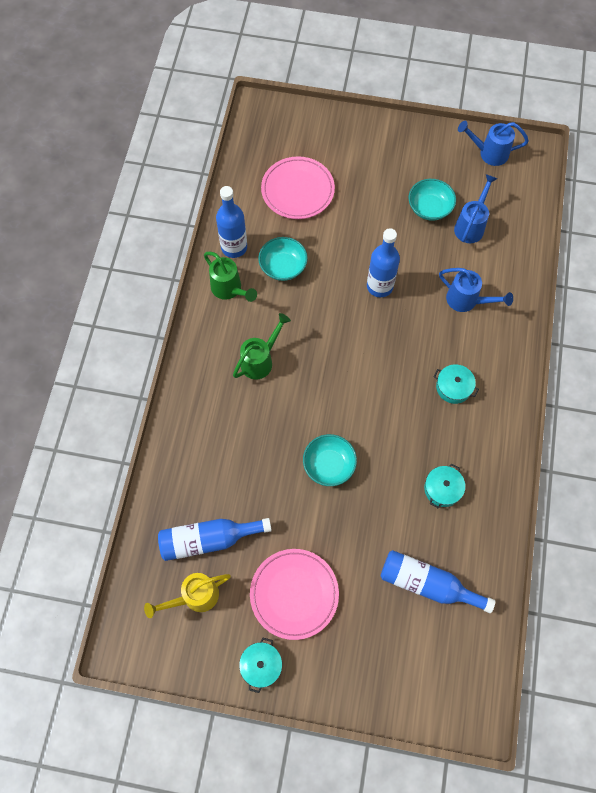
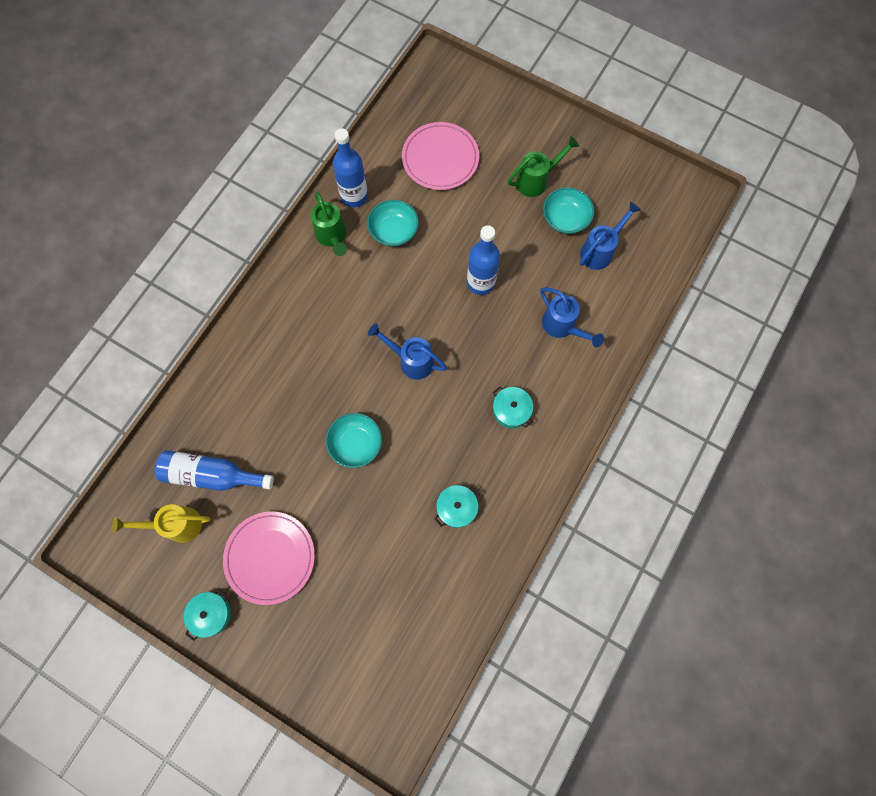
camera: 20 degrees right, 5 degrees up
(260, 360) = (333, 317): green watering can -> green watering can (536, 180)
(427, 584) = (402, 596): blue bottle -> none
(489, 153) = (651, 181): blue watering can -> blue watering can (411, 360)

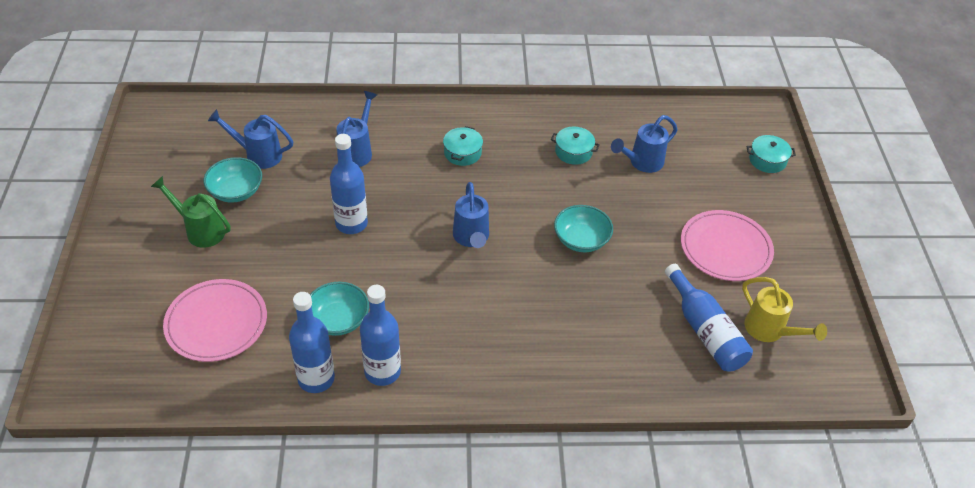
camera: 125 degrees left, 25 degrees down
(211, 614) = (804, 263): turquoise pot -> turquoise pot (767, 160)
(332, 237) = (382, 372): green watering can -> blue bottle
(406, 561) = (642, 163): none -> blue watering can

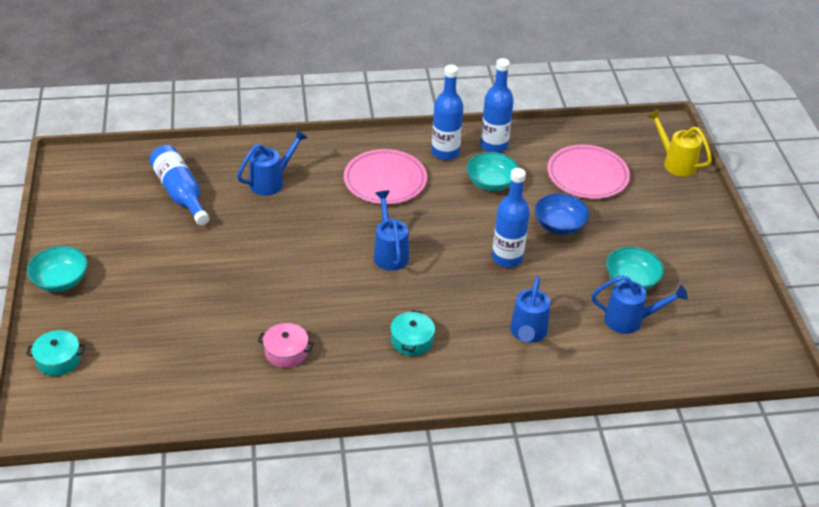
camera: 175 degrees right, 5 degrees down
(200, 230) = (643, 243): green watering can -> none
(281, 257) = (559, 225): none -> blue bowl
(573, 152) = (286, 352): turquoise pot -> pink pot
(581, 240) = (283, 258): turquoise bowl -> turquoise bowl (61, 281)
(642, 163) = (208, 345): blue watering can -> blue watering can (271, 182)
(725, 248) = (140, 260): pink plate -> pink plate (385, 180)
(769, 331) = (123, 196): yellow watering can -> yellow watering can (675, 163)

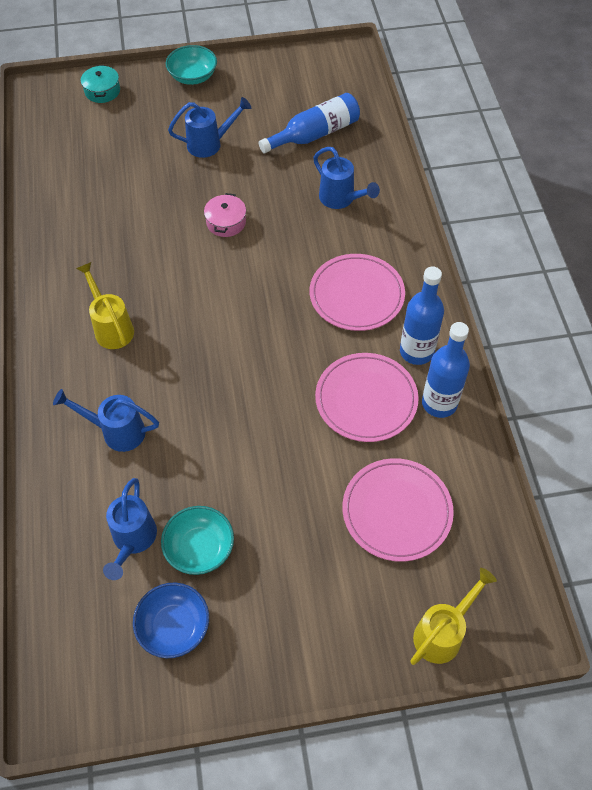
camera: 90 degrees right, 15 degrees up
(286, 352) = (102, 232): pink pot -> pink pot (226, 222)
(390, 253) = (238, 304): blue watering can -> blue watering can (210, 144)
(412, 340) = (111, 327): turquoise pot -> yellow watering can
(491, 183) = (366, 399): turquoise bowl -> pink plate
(507, 258) = (234, 414): blue bottle -> none
(559, 225) = (294, 472): blue bowl -> blue bowl (174, 627)

